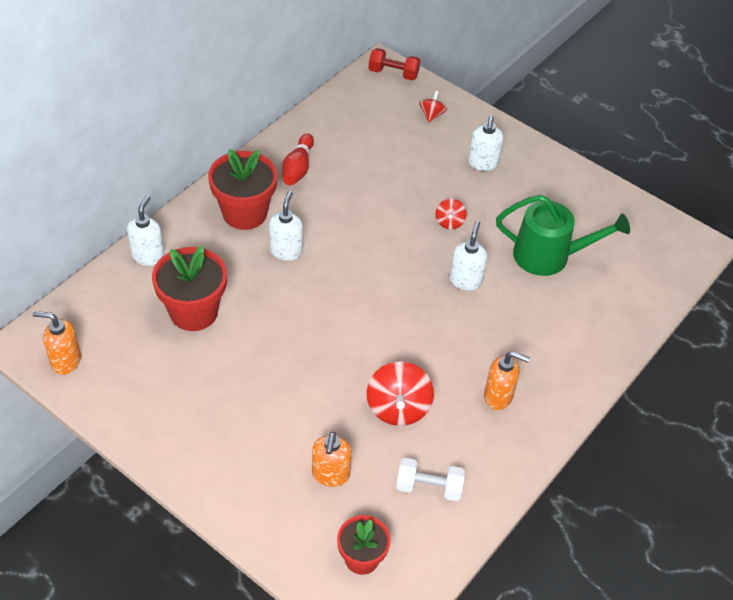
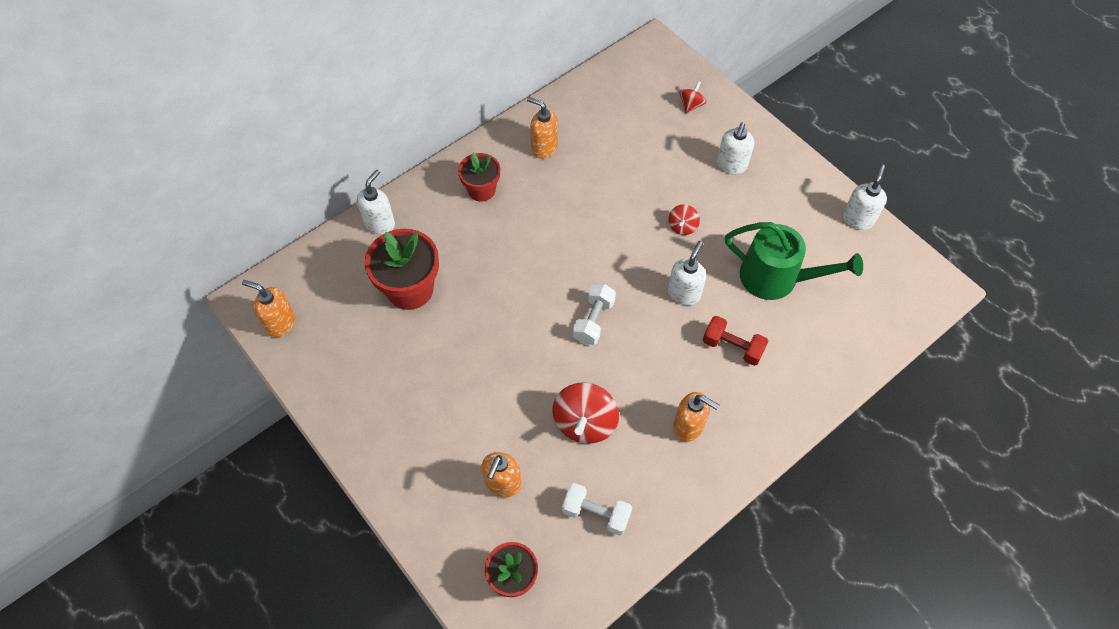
camera: 15 degrees right, 10 degrees up
(245, 213) = (481, 190): red flower pot -> red flower pot, size x0.63
(286, 251) = (512, 236): white soap dispenser -> white soap dispenser (858, 219)
(298, 168) = (544, 148): red bowling pin -> orange soap dispenser
(384, 316) = (593, 321): none -> white dumbbell
(393, 73) = (662, 54): red dumbbell -> red dumbbell (732, 347)

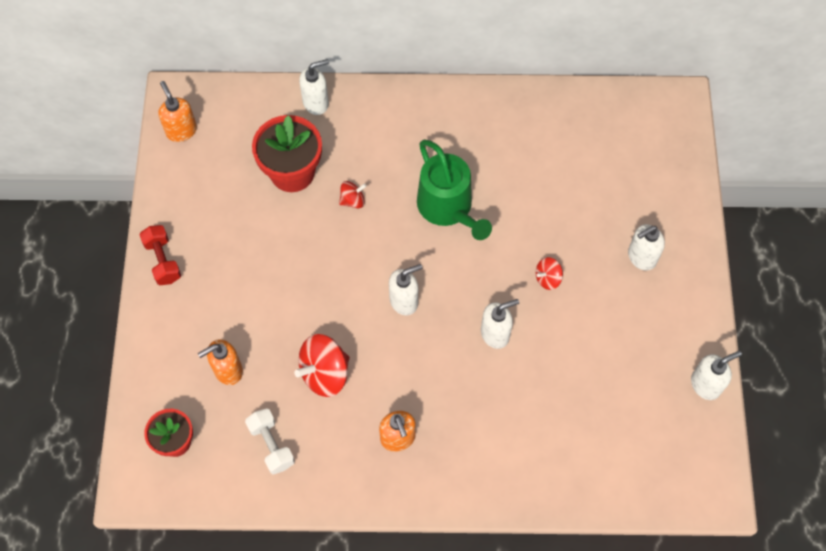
camera: 40 degrees right, 5 degrees up
(481, 190) = (416, 130): red flower pot -> none
(544, 148) = (498, 129): orange soap dispenser -> none
(593, 321) = (404, 301): white dumbbell -> white soap dispenser
(691, 105) = (659, 179): red spinning top -> red spinning top (352, 200)
(732, 347) = (491, 405): red dumbbell -> red dumbbell (163, 261)
(776, 278) = (583, 379): green watering can -> green watering can (448, 208)

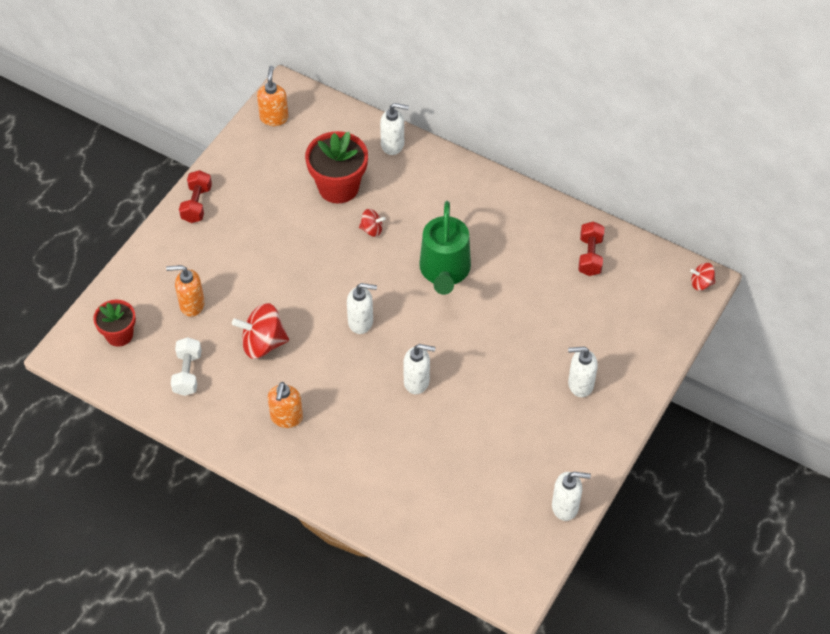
camera: 30 degrees right, 10 degrees down
(548, 278) = (489, 362): red spinning top -> red spinning top (701, 283)
(568, 125) = (590, 256): none -> red dumbbell

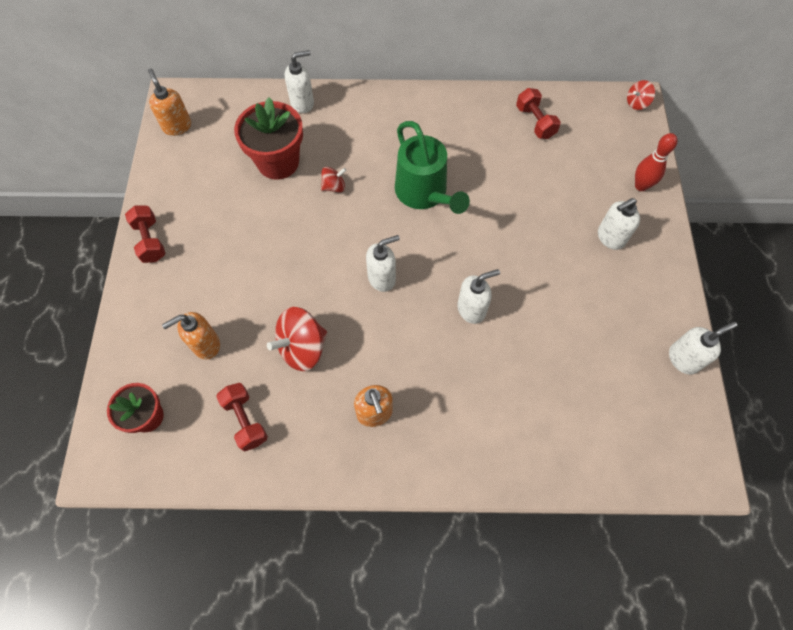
camera: 30 degrees left, 10 degrees up
(187, 373) = (245, 420): white dumbbell -> red dumbbell
(644, 356) = (641, 186): none -> red bowling pin

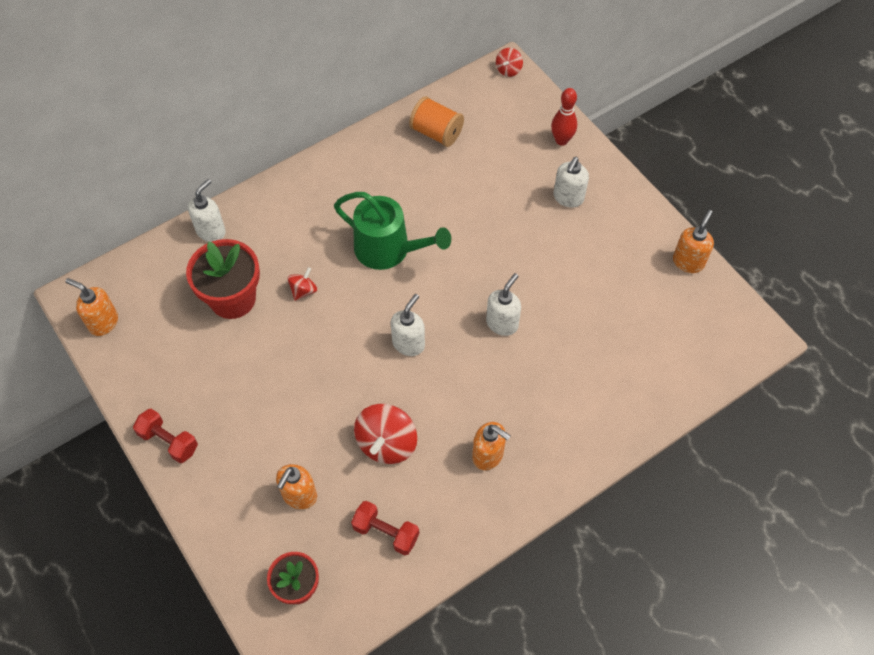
camera: 35 degrees left, 5 degrees down
(535, 122) = (436, 133): red dumbbell -> orange spool
(683, 359) = (688, 262): white soap dispenser -> orange soap dispenser

